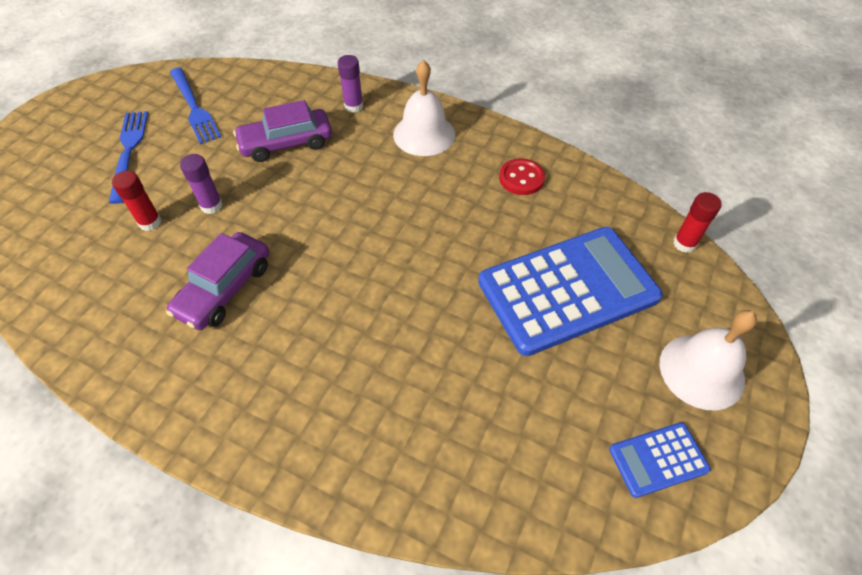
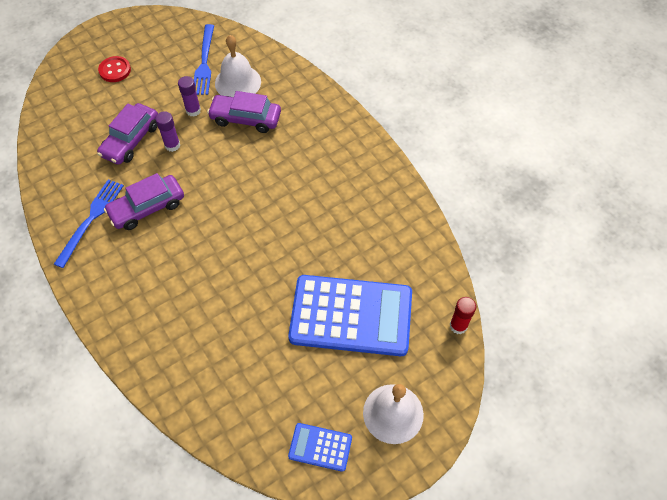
camera: 30 degrees right, 5 degrees up
(129, 151) = (146, 80): blue fork -> blue fork (91, 219)
(150, 222) = (131, 140): red glue stick -> purple car
(353, 106) = (309, 108): purple glue stick -> purple glue stick (193, 110)
(424, 134) = (341, 153): white bell -> white bell (238, 82)
(521, 178) = (383, 220): red button -> red button (115, 70)

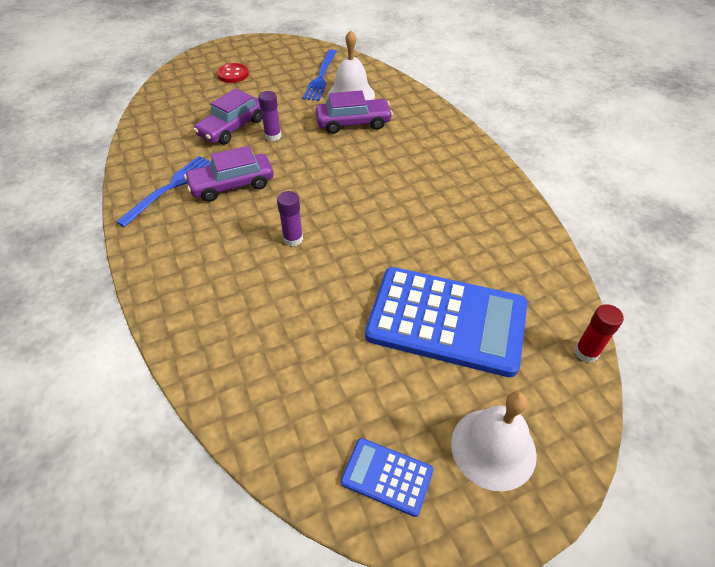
camera: 10 degrees right, 10 degrees down
(193, 110) = (301, 111): purple glue stick -> purple glue stick (293, 239)
(245, 118) = (353, 123): purple car -> purple car turned 150 degrees clockwise

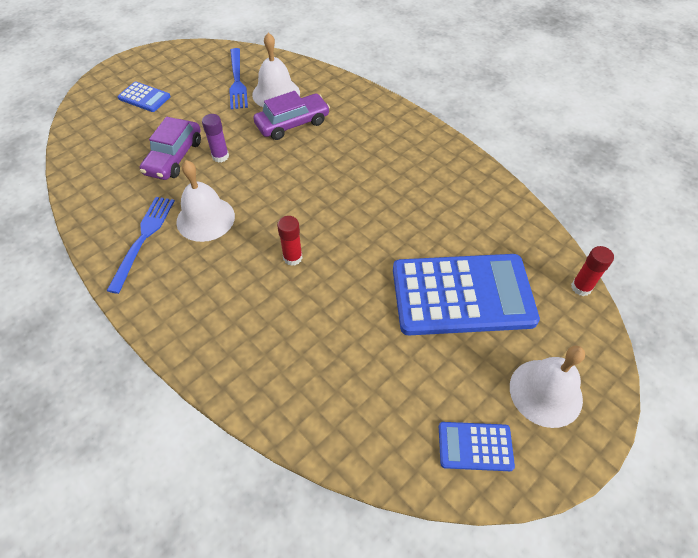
camera: 20 degrees left, 5 degrees up
(232, 185) = (205, 219): purple car -> white bell
(233, 74) = (144, 97): red button -> blue calculator
(293, 239) = (292, 258): purple glue stick -> red glue stick

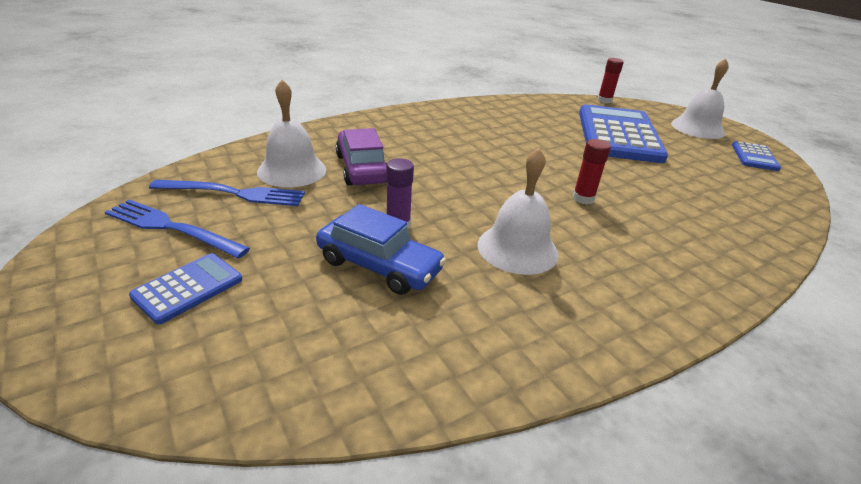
camera: 80 degrees left, 20 degrees down
(143, 239) = (552, 308): blue fork -> blue fork (171, 228)
(174, 157) = (379, 265): purple car -> blue car

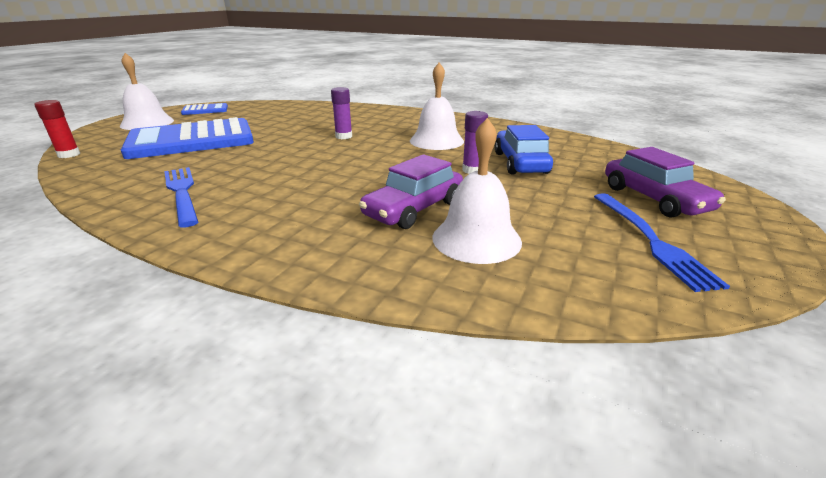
camera: 120 degrees left, 5 degrees down
(188, 288) = (654, 199): blue calculator -> purple car
(234, 193) = (564, 244): blue fork -> blue fork (182, 192)
(583, 198) = (343, 136): red glue stick -> purple glue stick

